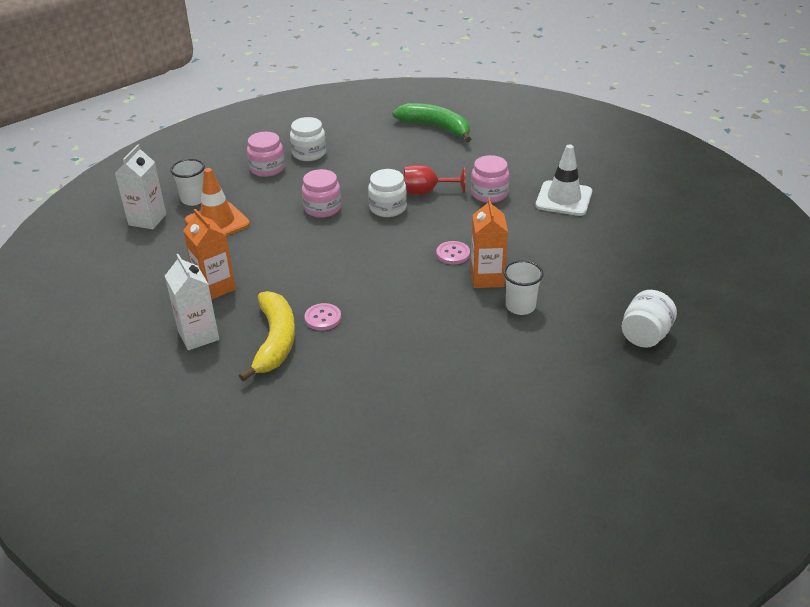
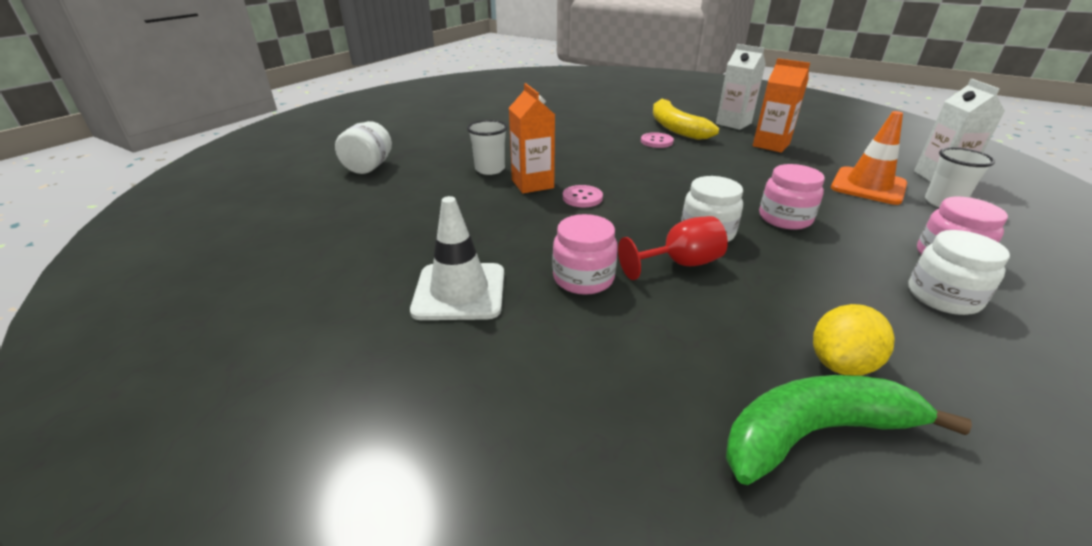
camera: 160 degrees right, 5 degrees down
(399, 141) = (841, 364): none -> yellow lemon
(436, 127) = (815, 433): green banana -> green banana turned 150 degrees clockwise

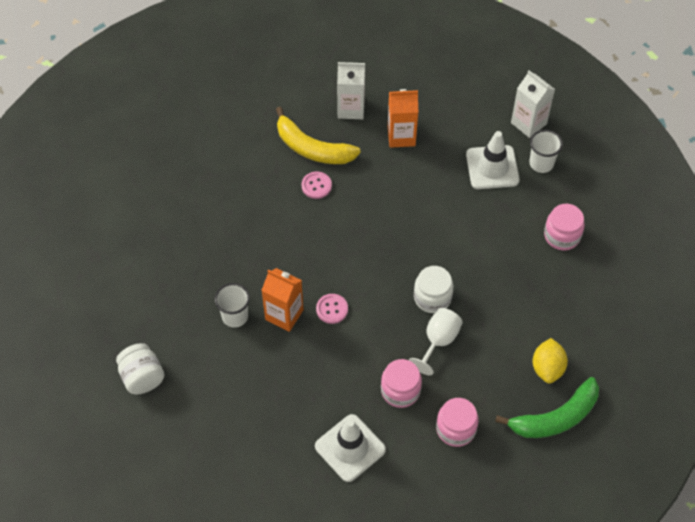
camera: 40 degrees left, 25 degrees up
(679, 264) = (438, 341): red goblet -> white goblet
(785, 218) = (465, 249): pink jar -> pink jar (456, 429)
(815, 433) = (555, 418): green banana -> green banana turned 150 degrees counterclockwise
(868, 186) = (492, 167): orange traffic cone -> white traffic cone
(943, 297) = (570, 280): white jar -> none

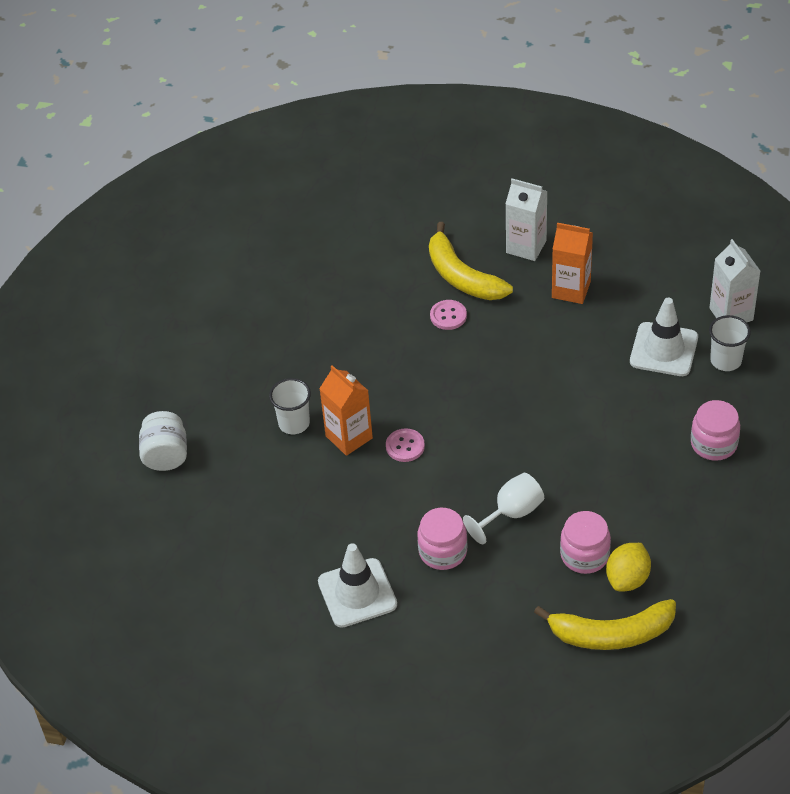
camera: 25 degrees right, 10 degrees down
(432, 297) = (526, 466): white jar -> none
(456, 429) = (487, 610): pink jar -> pink jar (584, 555)
(555, 418) = (611, 634): green banana -> yellow banana

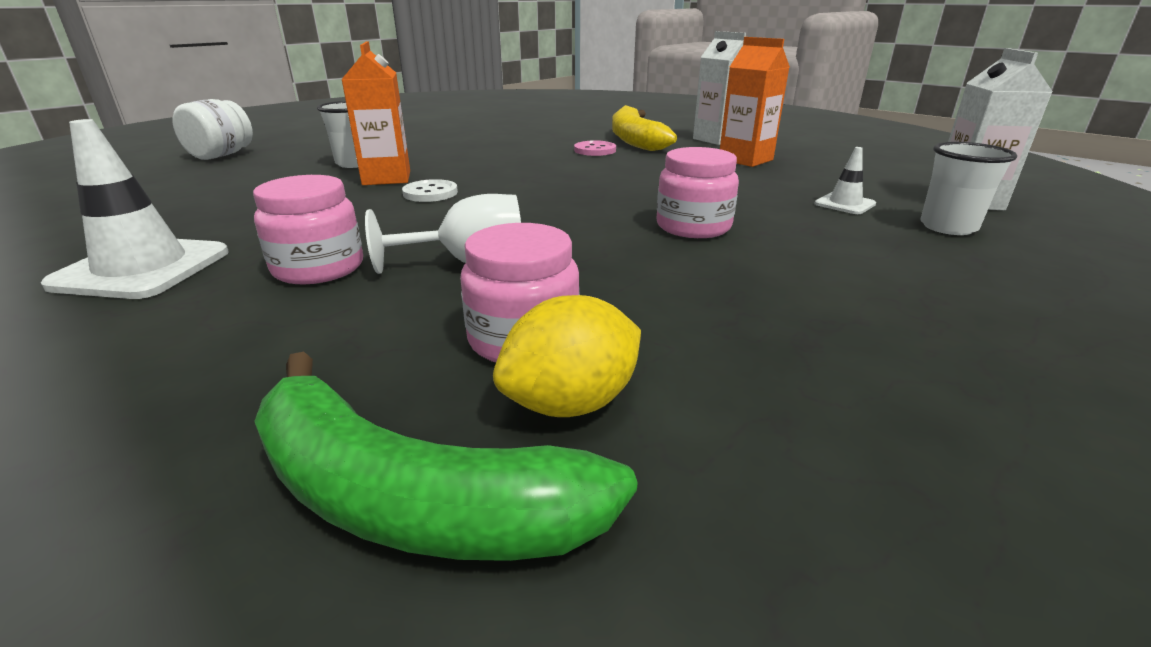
camera: 25 degrees right, 20 degrees down
(405, 446) = (430, 193): pink button -> white button
(611, 634) = (409, 497): yellow banana -> green banana
(664, 350) = (844, 204): white traffic cone -> white traffic cone, size x0.51
(713, 444) = (897, 287): pink jar -> pink jar (693, 227)

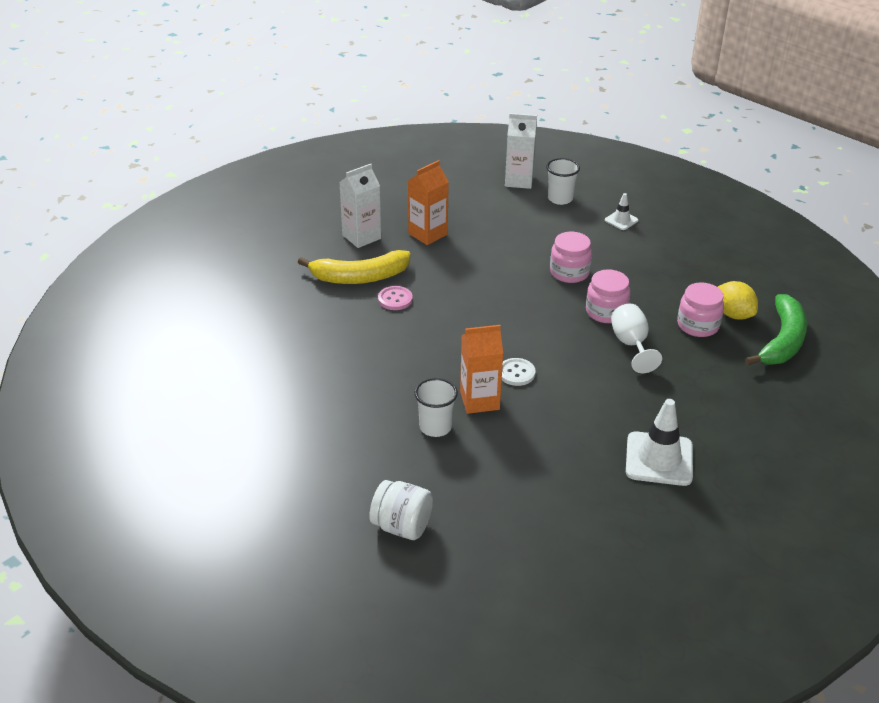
camera: 90 degrees left, 10 degrees up
(318, 268) = (646, 394): pink jar -> pink jar (606, 312)
(844, 204) = (526, 218): white traffic cone -> white traffic cone (621, 220)

